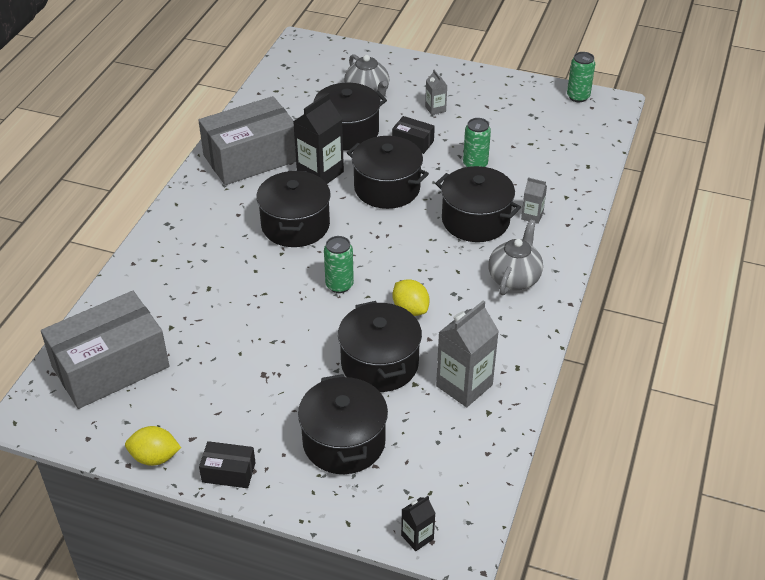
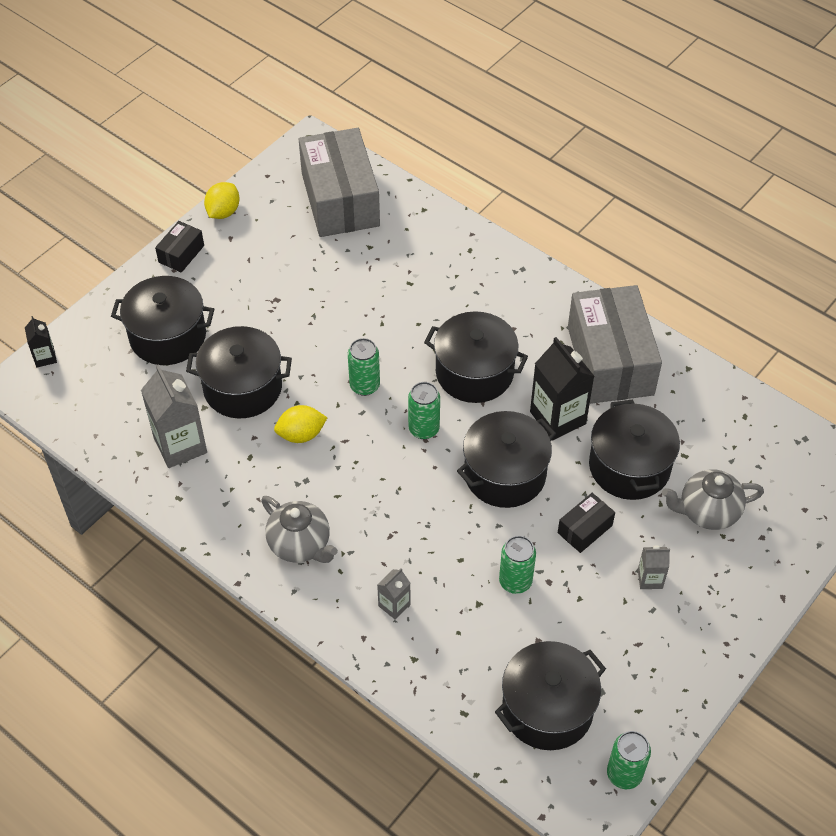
camera: 110 degrees right, 10 degrees up
(367, 239) = (424, 429): none -> green can
(475, 220) = (411, 543): black pot -> black pot (547, 708)

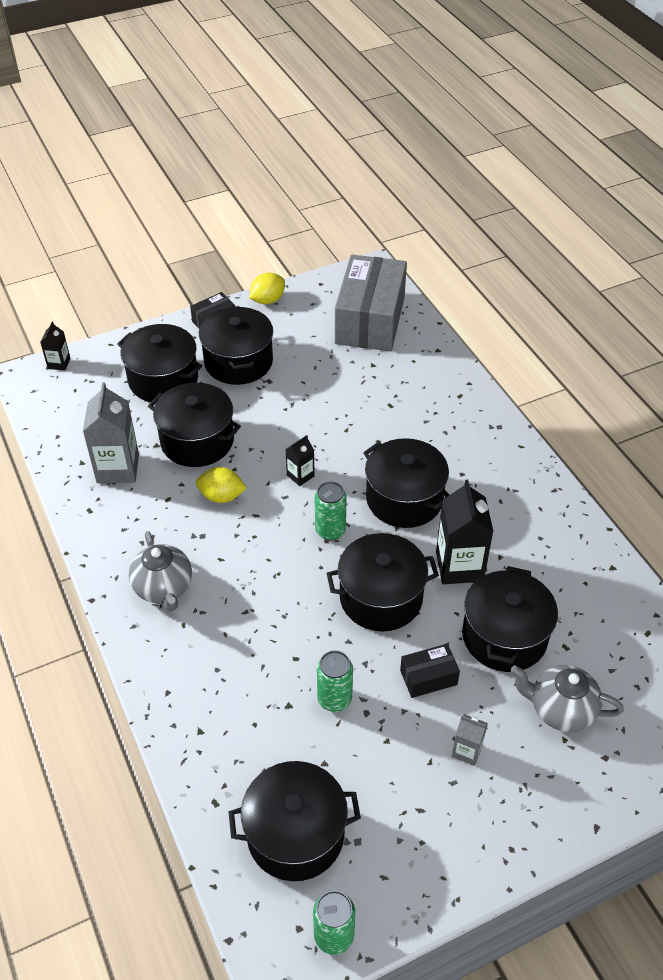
camera: 25 degrees right, 5 degrees down
(234, 290) = (238, 362): none -> black pot
(364, 386) = (300, 475): green can -> black carton
(394, 605) = (212, 675): grey carton -> none
(610, 360) = (538, 533): grey box -> none

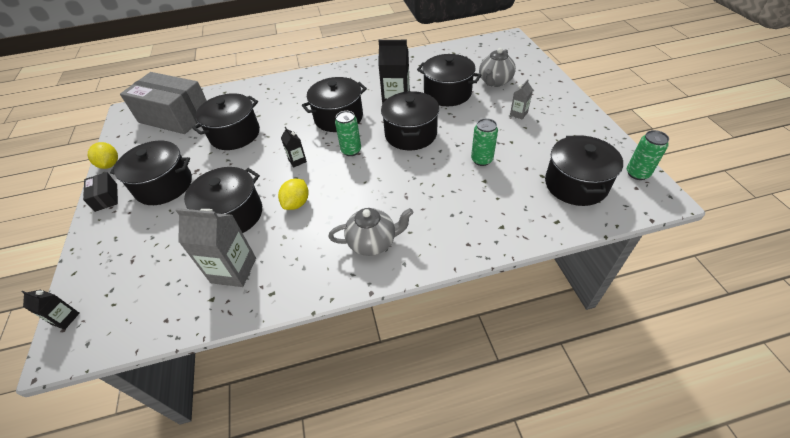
camera: 75 degrees left, 0 degrees up
(163, 380) = (149, 234): black pot -> black pot (235, 134)
(428, 677) = (470, 122): black box -> none

